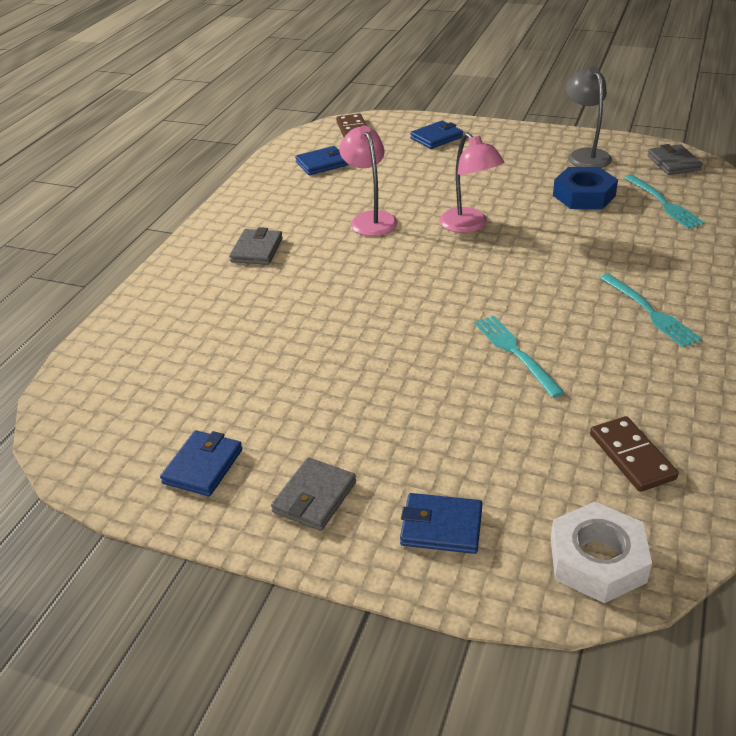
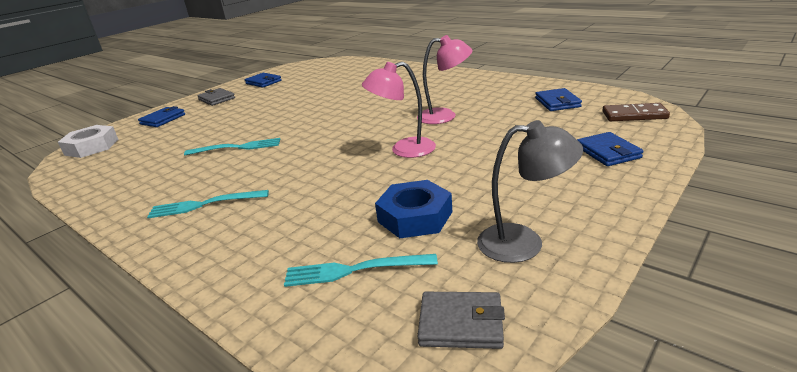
camera: 110 degrees right, 10 degrees down
(257, 250) = (430, 86): grey wallet -> none
(631, 456) = (117, 166): brown domino -> none

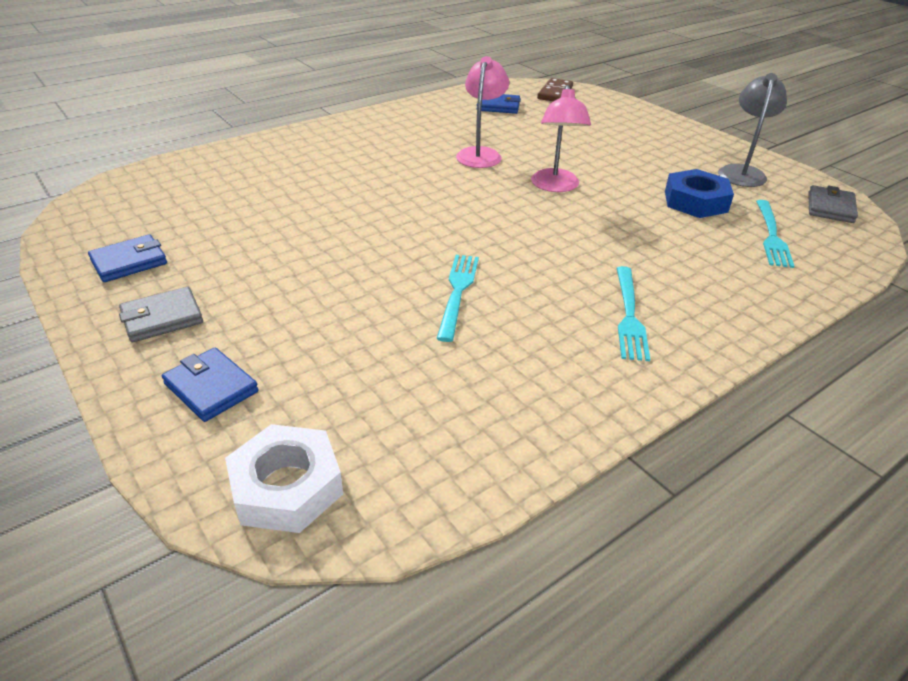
camera: 80 degrees left, 10 degrees up
(608, 152) = (618, 117): blue wallet -> none

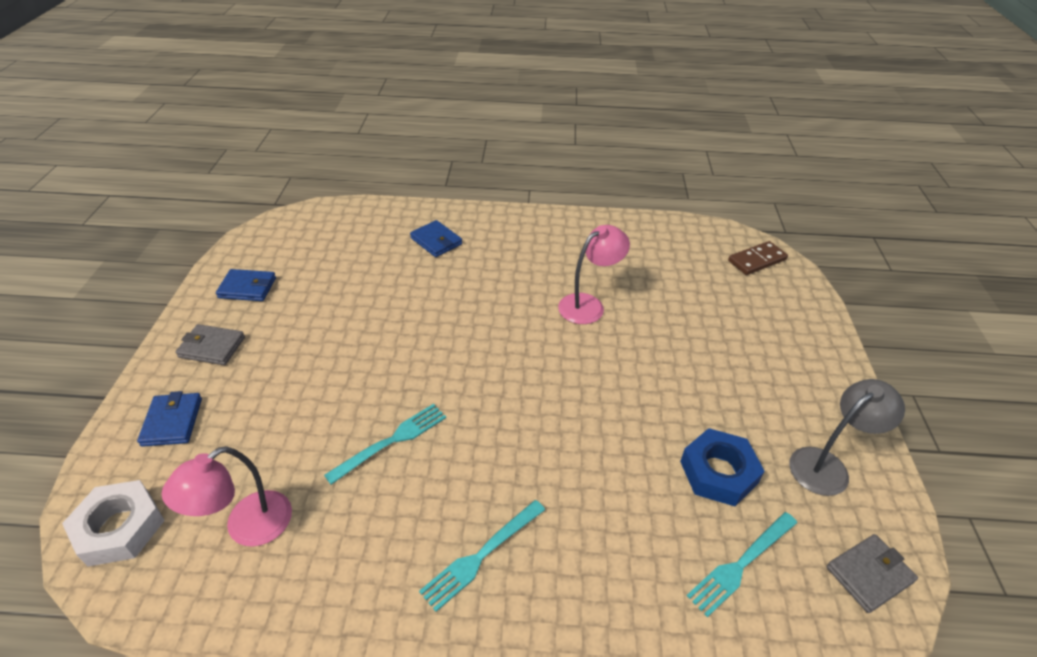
camera: 40 degrees right, 5 degrees up
(498, 106) = (676, 254): blue wallet -> blue wallet (436, 241)
(555, 186) = (605, 377): pink lamp -> pink lamp (247, 527)

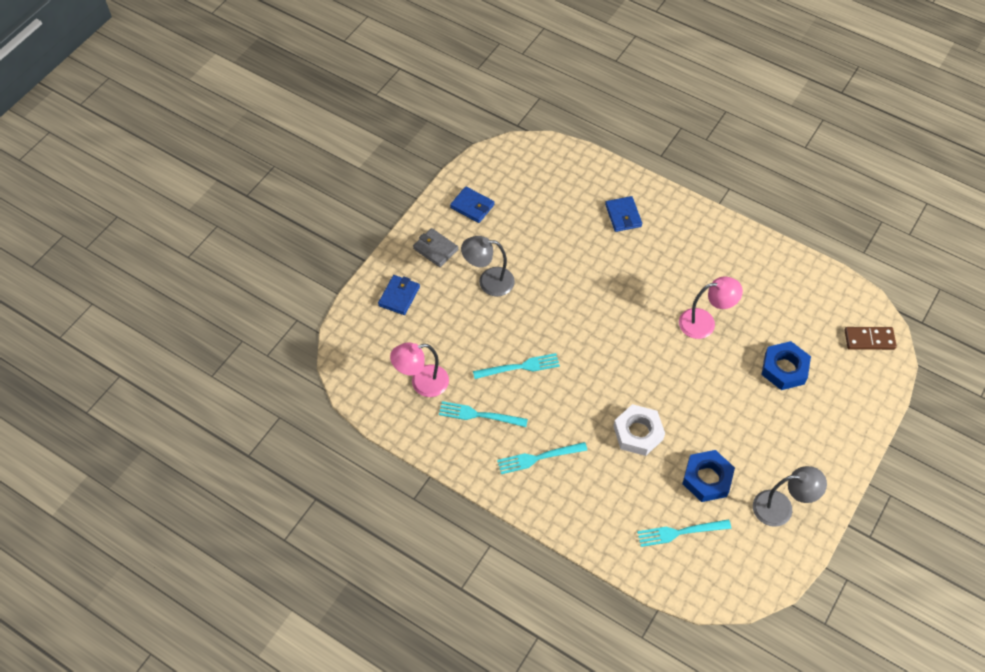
camera: 30 degrees right, 15 degrees up
(119, 528) = (358, 353): white nut -> white nut (638, 433)
(302, 357) = (488, 281): none -> grey lamp
(359, 534) = (479, 415): none -> turquoise fork
(703, 316) = (784, 369): none -> blue nut
(869, 574) = (750, 573): grey wallet -> none

